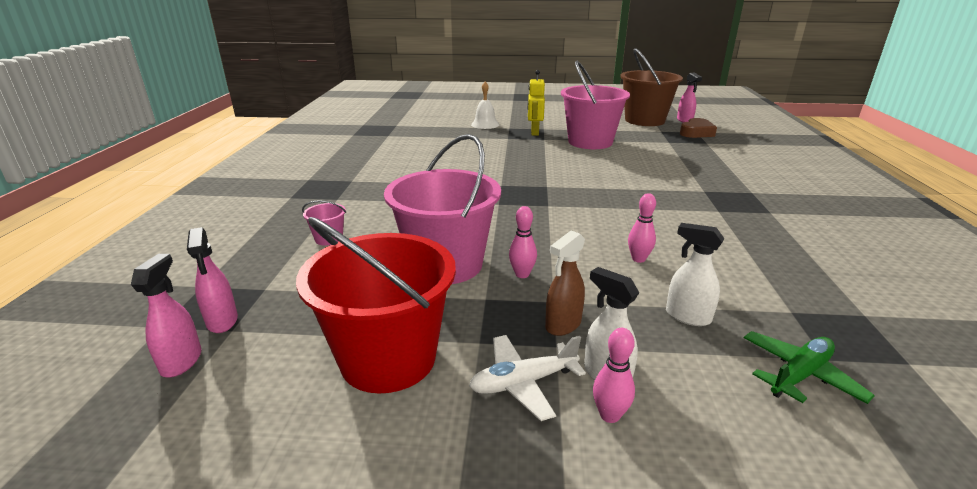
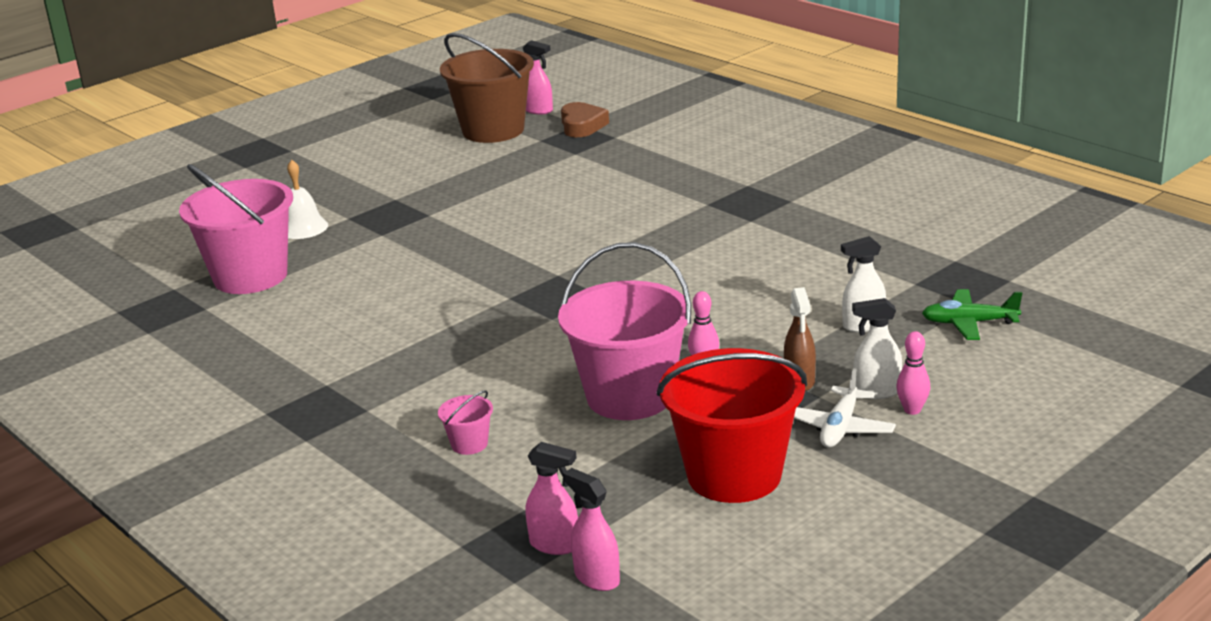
camera: 45 degrees left, 0 degrees up
(534, 132) = (397, 210): yellow robot -> none
(590, 142) = (492, 194): pink bucket -> pink bucket (250, 276)
(638, 259) = (764, 302): pink bowling pin -> none
(799, 375) = (969, 323): green plane -> green plane turned 90 degrees counterclockwise

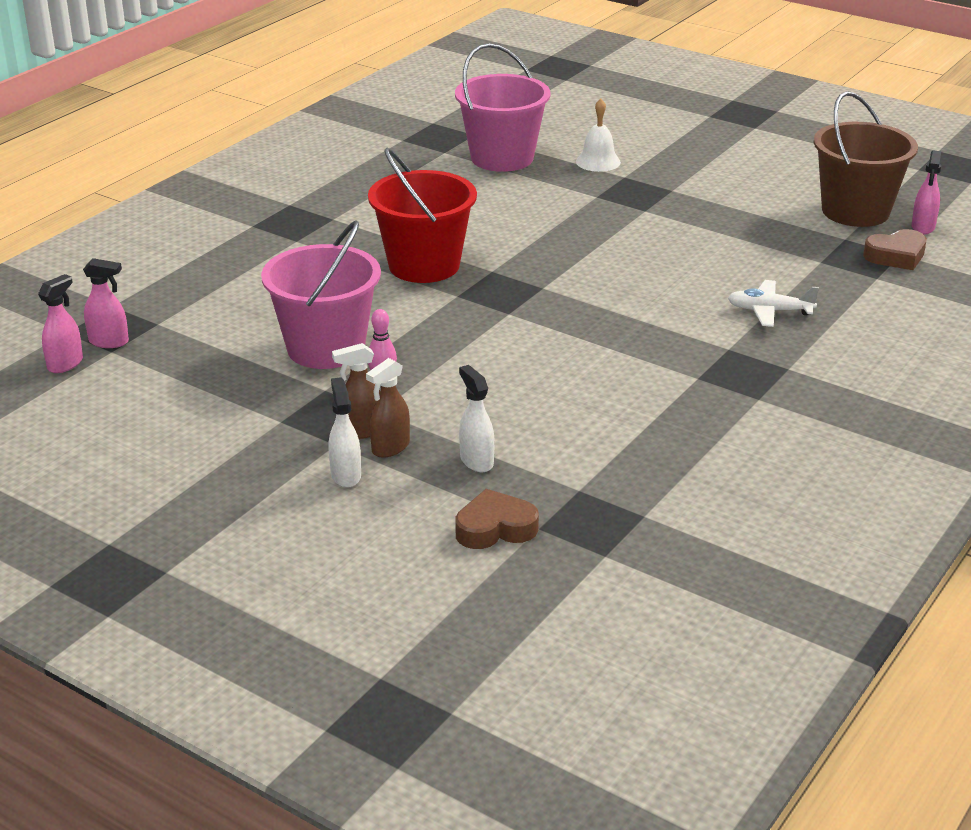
camera: 75 degrees right, 5 degrees up
(469, 444) = (248, 288): pink bucket -> none
(555, 545) = (109, 342): pink spray bottle -> pink spray bottle turned 90 degrees counterclockwise
(734, 475) = (202, 410): red bucket -> red bucket (424, 265)
(832, 367) = (390, 448): none -> brown spray bottle
(840, 428) = (280, 458): white plane -> white plane (769, 311)
(912, 410) = (314, 497): pink bowling pin -> none
(969, 323) = (495, 528): green plane -> brown heart

